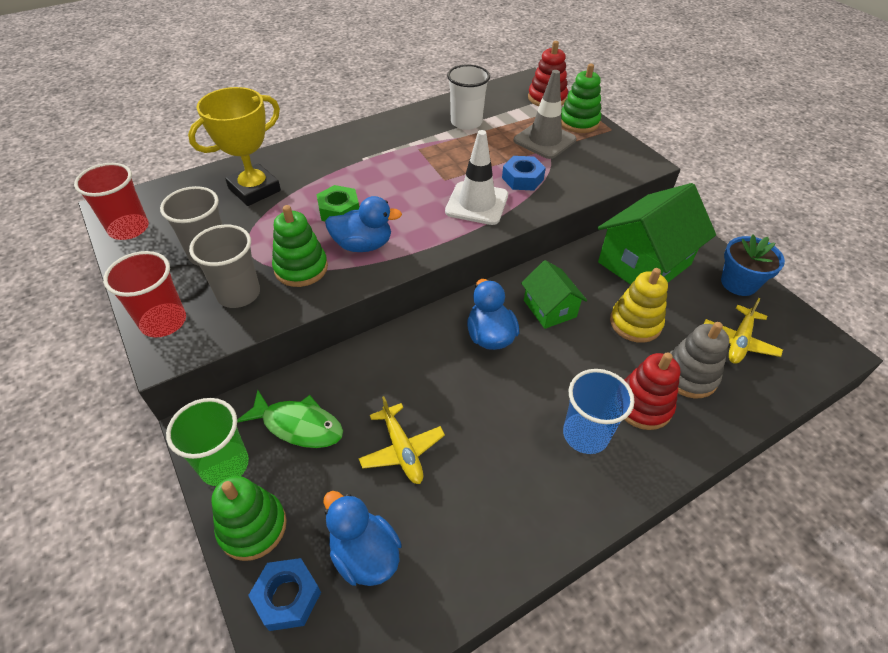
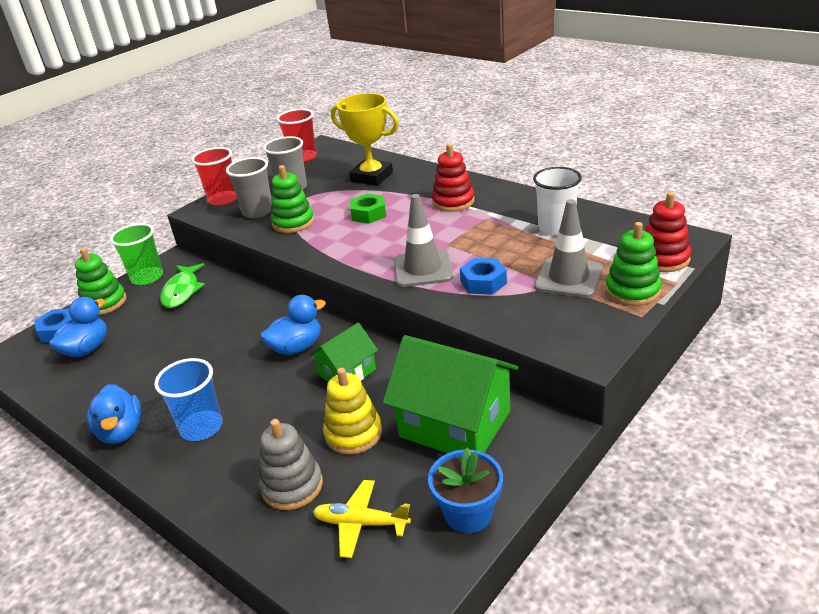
camera: 75 degrees right, 15 degrees down
(363, 245) = (332, 236): blue duck -> blue duck (121, 432)
(402, 450) = (169, 339): yellow plane -> none
(477, 203) = (423, 269): white traffic cone -> grey traffic cone
(643, 405) = (243, 458): red stacking toy -> red stacking toy (453, 202)

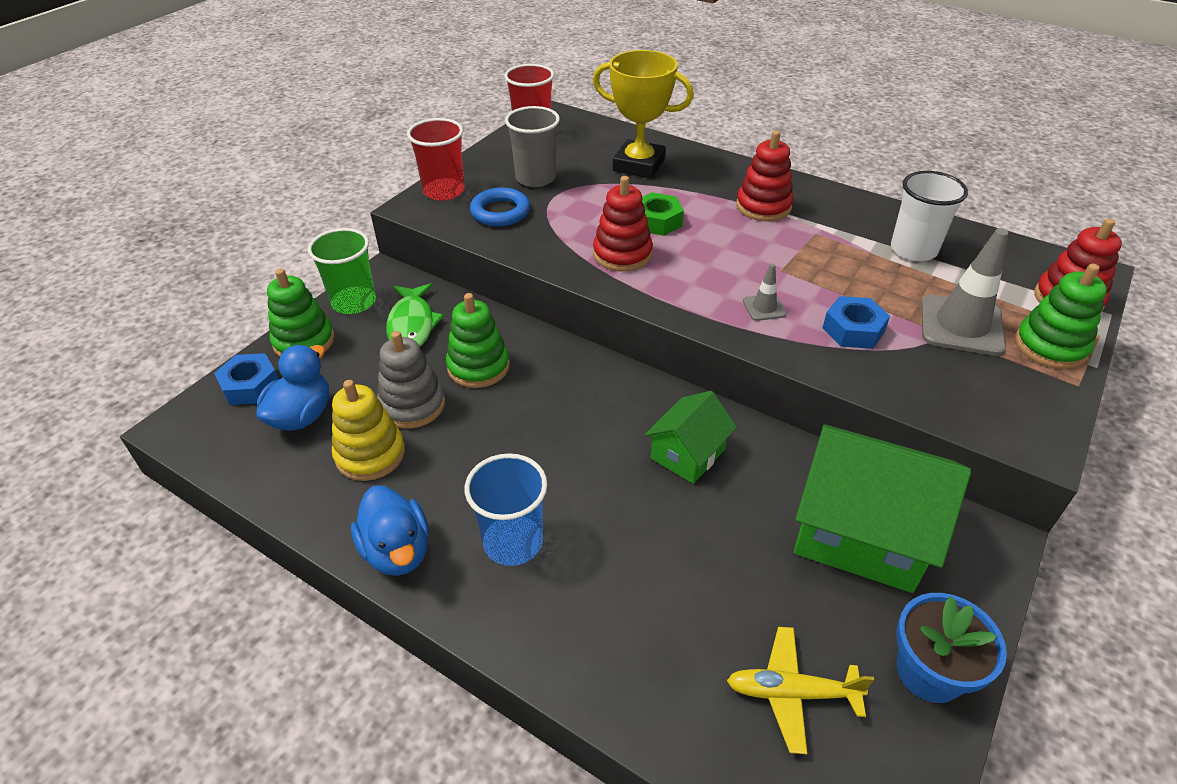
camera: 10 degrees left, 10 degrees up
(257, 211) = (500, 212): grey cup -> blue ring
(292, 486) = (675, 635): grey stacking toy -> grey stacking toy (412, 405)
(293, 222) = (557, 231): green stacking toy -> green stacking toy (478, 367)
(297, 347) = (604, 415): blue duck -> none
(333, 236) = (622, 254): none -> red stacking toy
(353, 434) = (730, 549): yellow stacking toy -> yellow stacking toy (370, 454)
(423, 269) = (764, 307): grey traffic cone -> grey traffic cone, size x0.48

